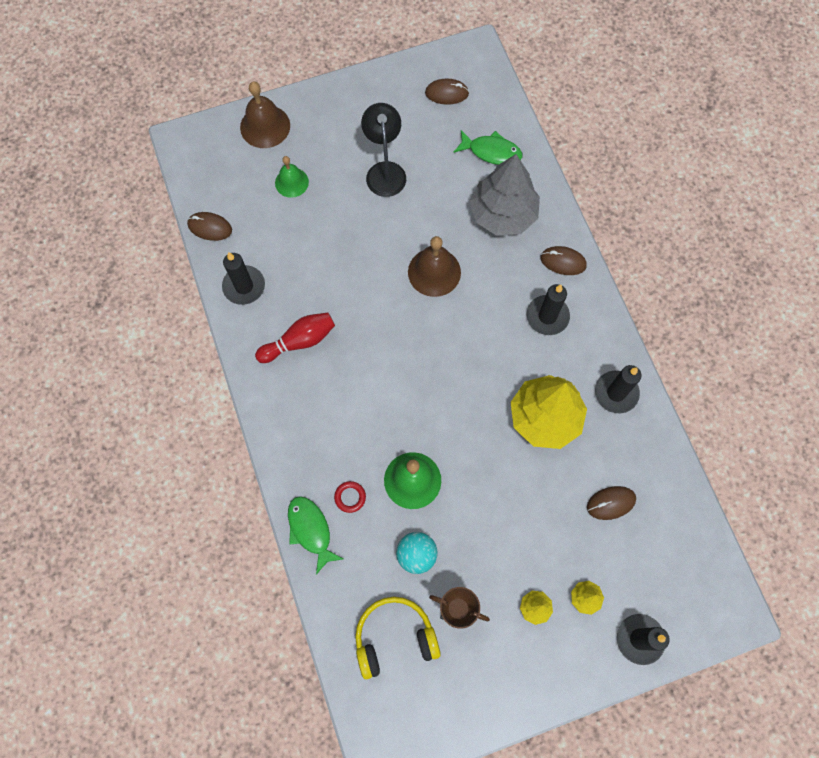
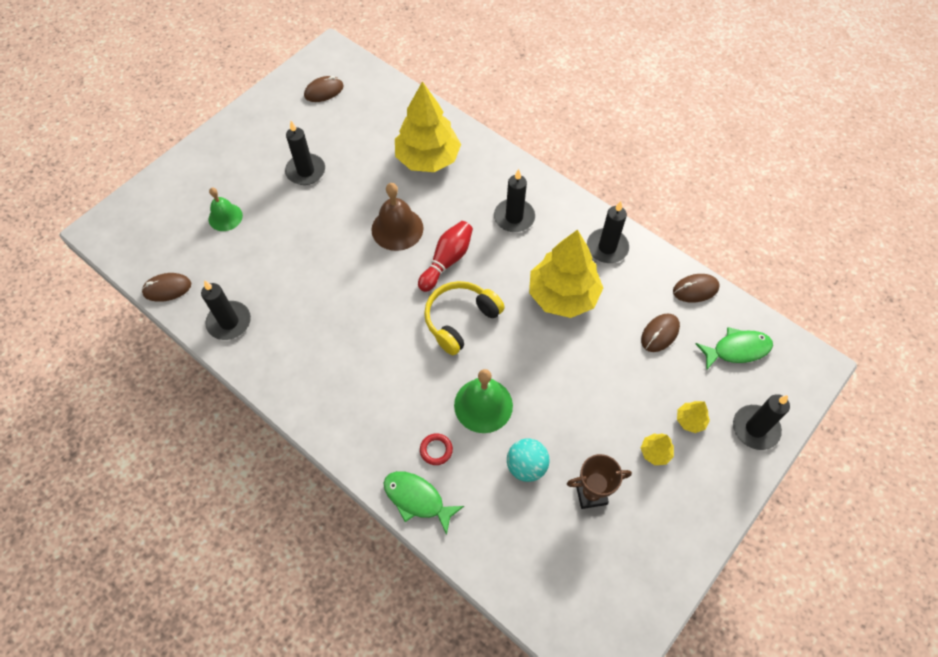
camera: 30 degrees left, 10 degrees down
(265, 126) = (174, 184): brown bell -> none
(299, 341) = (309, 342): red bowling pin -> red bowling pin (447, 261)
(385, 171) = (306, 171): black lamp -> black candle
(394, 637) = (552, 550): yellow headphones -> yellow headphones (460, 320)
(491, 152) = (389, 117): green fish -> green fish (737, 349)
(502, 214) = (427, 159): grey tree -> yellow tree
(563, 262) = (500, 171): brown mouse -> brown mouse (695, 289)

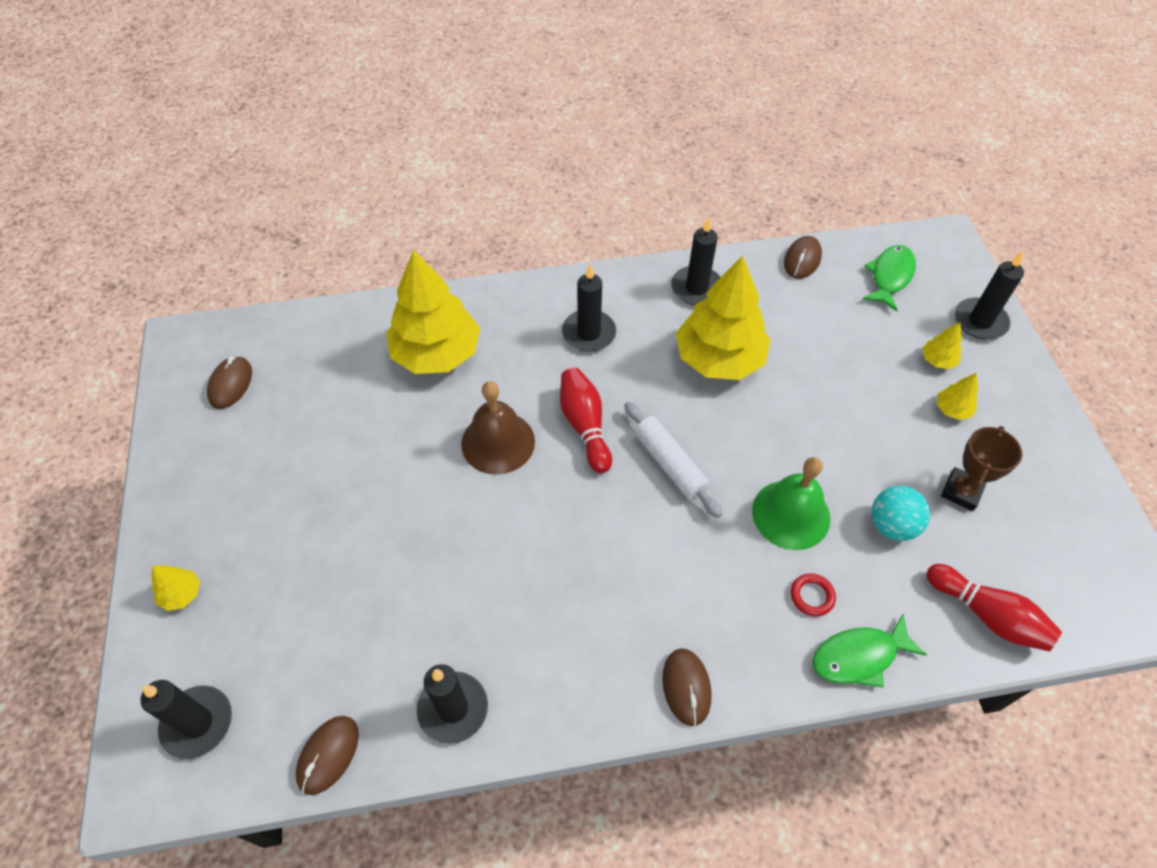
camera: 50 degrees left, 5 degrees down
(198, 168) = (181, 594): none -> yellow tree
(225, 217) = (292, 610): green bell -> none
(306, 171) = (322, 478): black candle -> black candle (197, 723)
(460, 320) = (670, 464): yellow headphones -> white rolling pin
(508, 558) = (987, 615): none -> red bowling pin
(660, 333) = (827, 317): brown mouse -> brown mouse (686, 687)

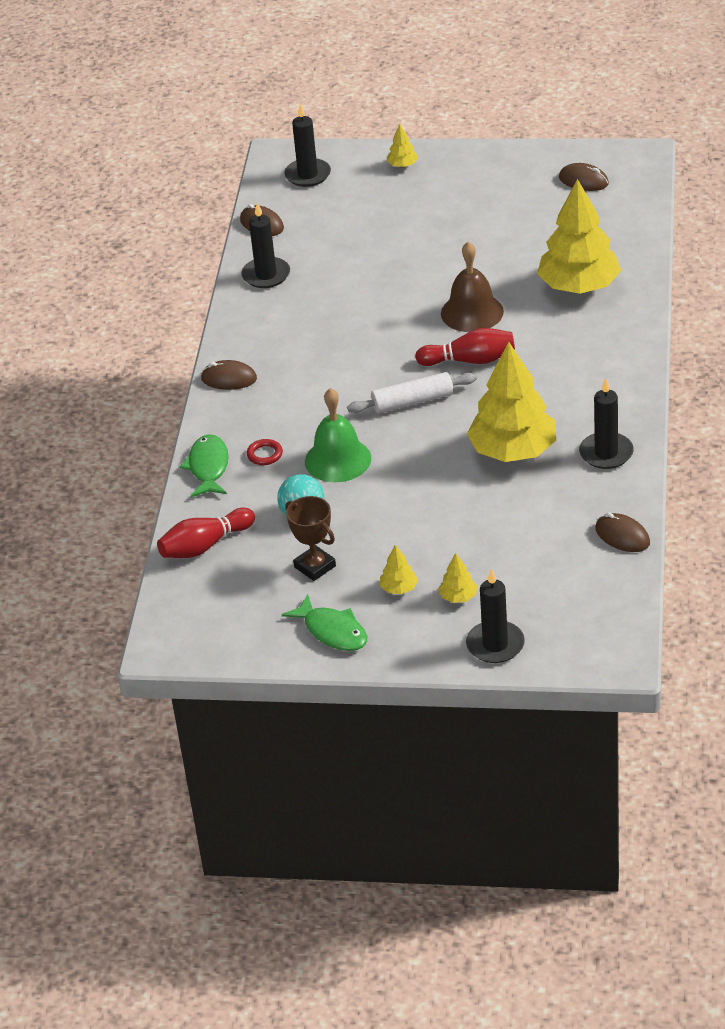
camera: 110 degrees right, 15 degrees down
(589, 333) = (572, 376): black candle -> none
(889, 277) = (578, 595): green fish -> green fish (332, 631)

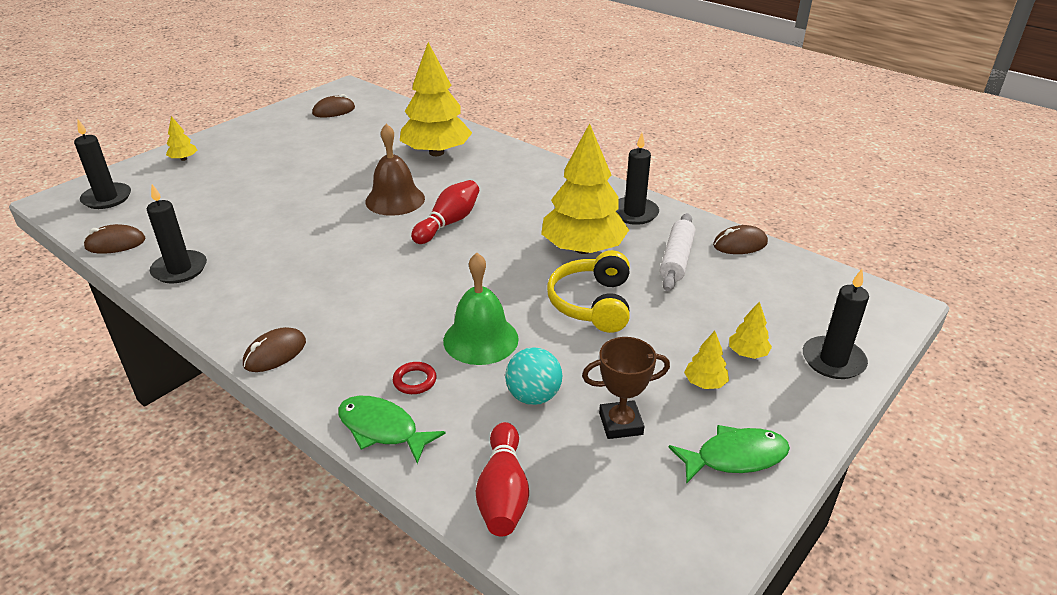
camera: 60 degrees left, 5 degrees down
(413, 401) = (459, 268): white rolling pin -> white rolling pin (676, 259)
(439, 492) = (592, 303): none -> yellow headphones

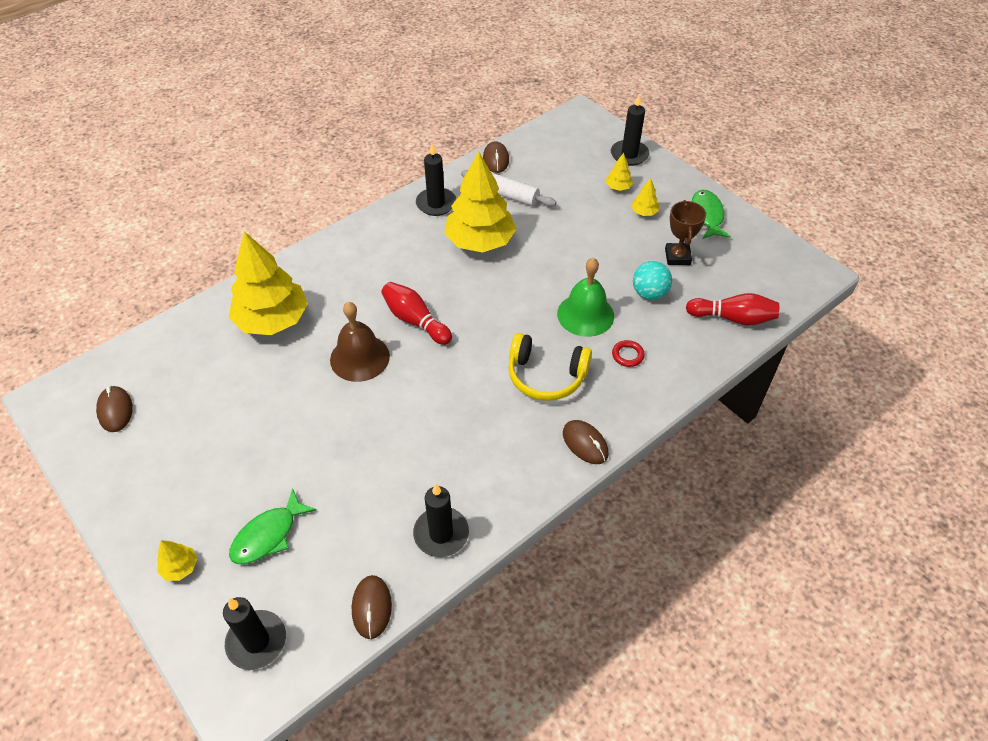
camera: 80 degrees left, 15 degrees up
(382, 429) = (676, 375): green fish -> green fish (268, 535)
(592, 303) = (553, 248): yellow headphones -> yellow headphones (546, 376)

